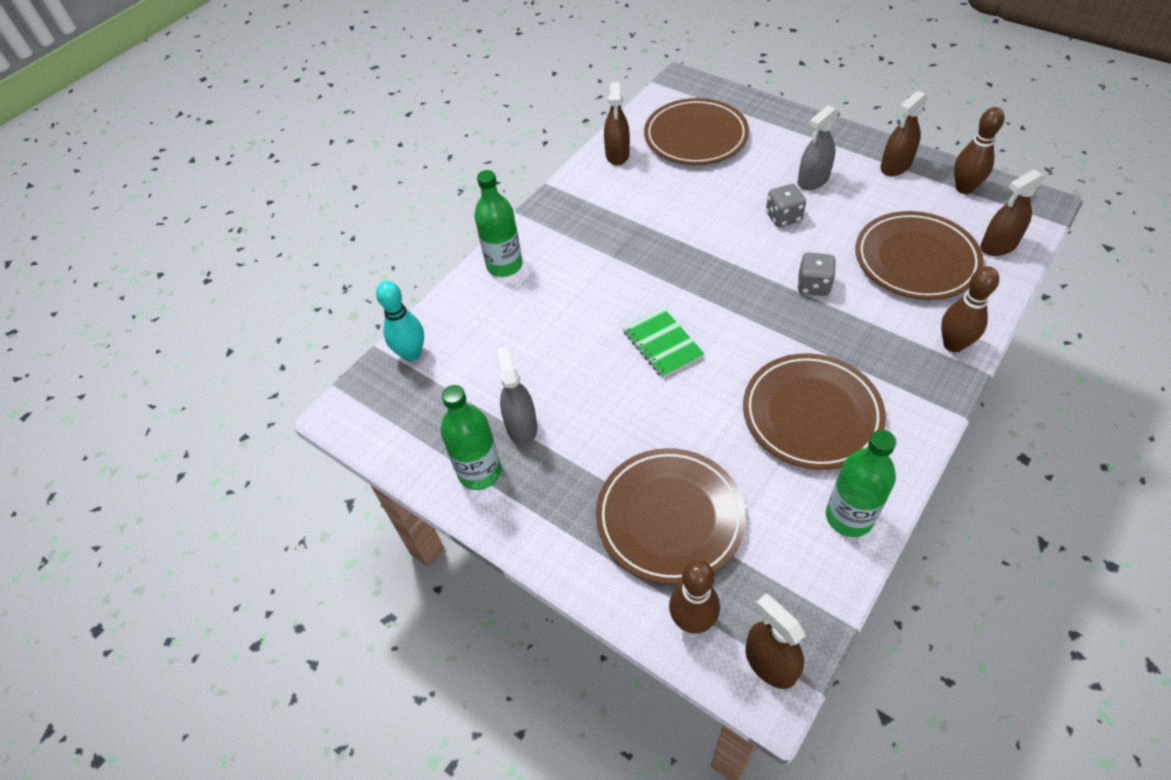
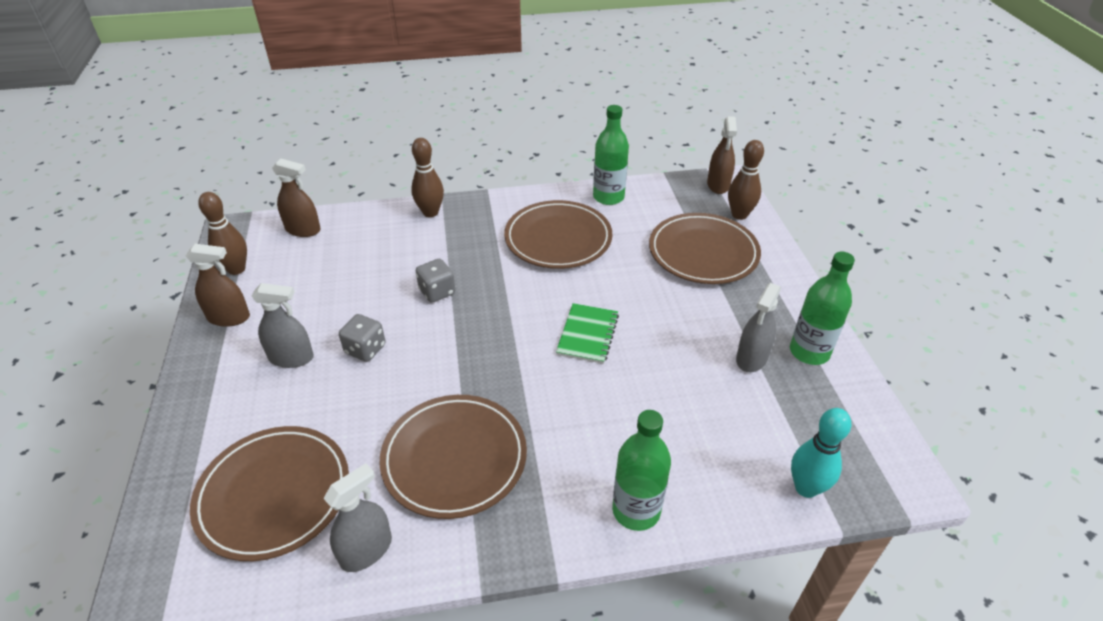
camera: 140 degrees left, 10 degrees down
(617, 154) = (366, 550): brown spray bottle -> grey spray bottle
(916, 260) = (356, 258): brown plate -> brown plate (454, 458)

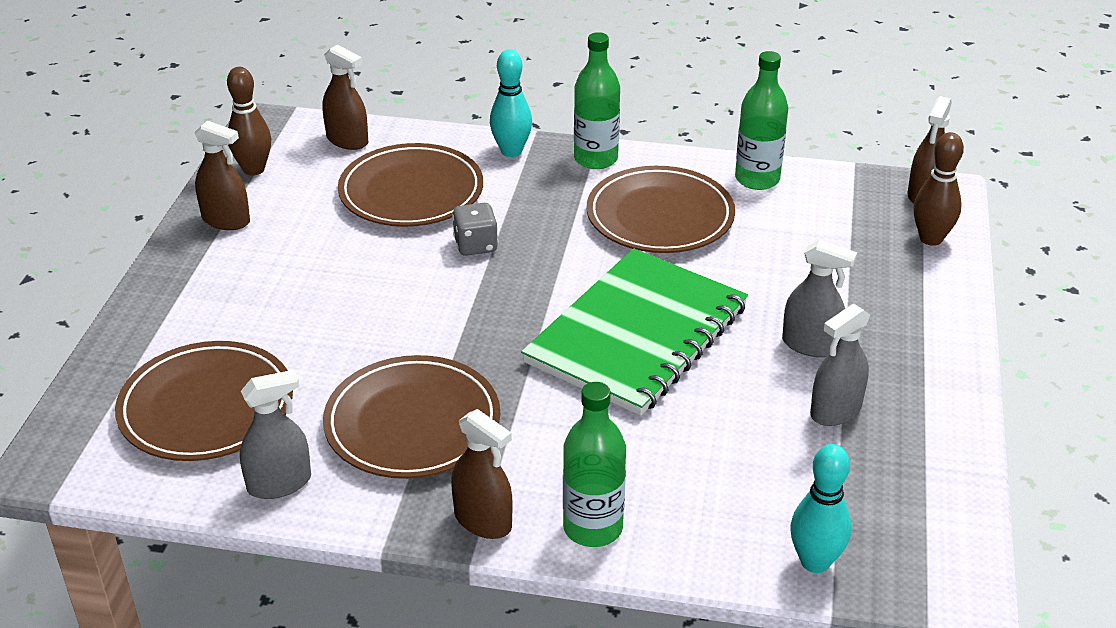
camera: 20 degrees right, 5 degrees down
(291, 358) = (277, 278): grey spray bottle -> grey spray bottle (810, 345)
(365, 349) = (363, 289): grey dice -> none
(430, 212) = (511, 151): brown bowling pin -> turquoise bowling pin
(549, 531) = (483, 520): none -> brown spray bottle
(587, 334) = (637, 335): green notebook -> green notebook, size x2.18
(703, 253) = (848, 274): brown plate -> brown plate (411, 192)
(809, 352) = (919, 422): green bottle -> green bottle (596, 159)

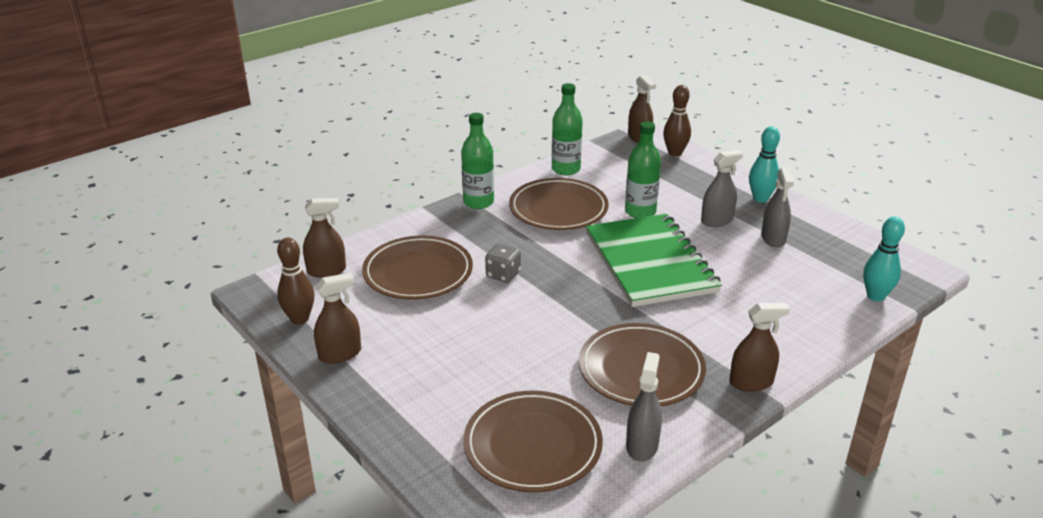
camera: 50 degrees left, 5 degrees down
(511, 151) = (430, 223): turquoise bowling pin -> turquoise bowling pin (760, 198)
(593, 528) = (791, 348): green bottle -> green bottle (640, 212)

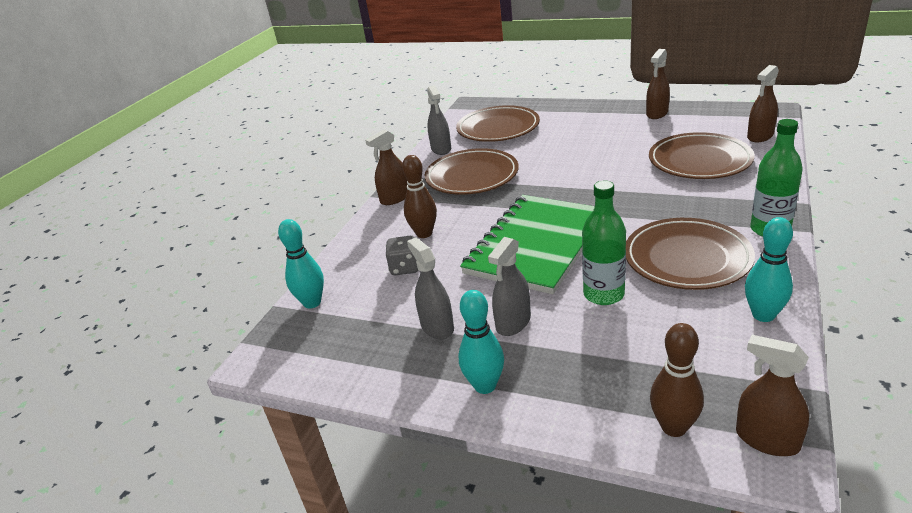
camera: 155 degrees right, 0 degrees up
(300, 319) = (714, 114): brown bowling pin -> brown bowling pin (424, 233)
(503, 275) = (638, 185): grey dice -> grey dice (405, 268)
(566, 169) = (763, 315): green bottle -> turquoise bowling pin
(650, 262) = (536, 245): green notebook -> green notebook turned 75 degrees clockwise

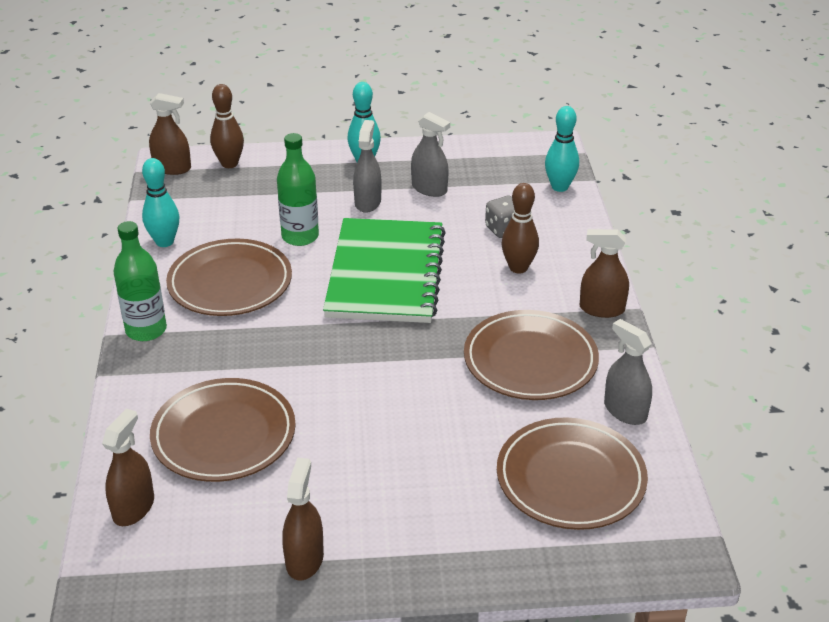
camera: 150 degrees right, 5 degrees up
(395, 198) = (601, 309): brown spray bottle -> brown spray bottle turned 105 degrees counterclockwise

